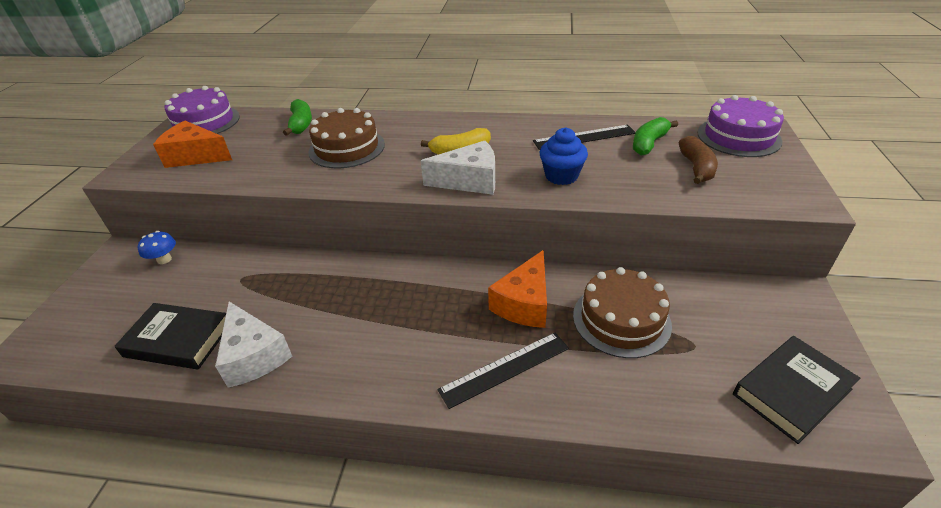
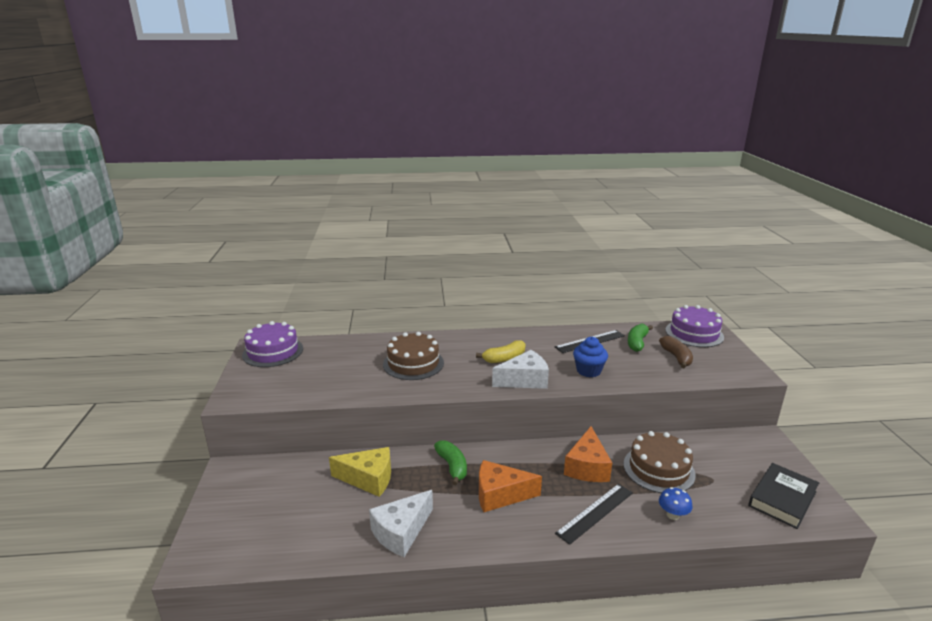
camera: 15 degrees left, 15 degrees down
(164, 259) = (275, 470): blue mushroom -> blue mushroom (673, 515)
(178, 340) = (330, 530): black book -> none
(195, 156) = (287, 380): orange cheese -> orange cheese (500, 495)
(254, 356) = (401, 532): white cheese -> white cheese turned 90 degrees clockwise
(255, 283) = (368, 479): none -> yellow cheese
(301, 124) = (361, 347): green banana -> green banana (452, 466)

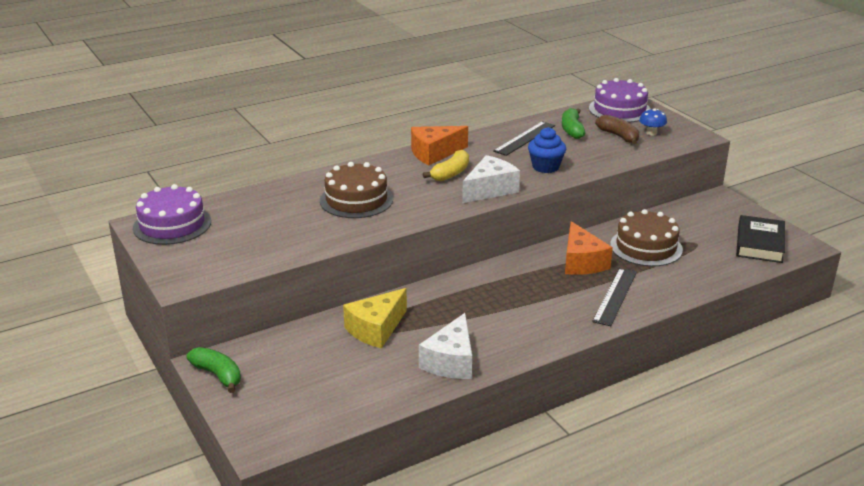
camera: 25 degrees left, 5 degrees up
(368, 479) = (376, 329): yellow cheese -> yellow cheese turned 150 degrees clockwise
(452, 466) = (452, 295): green banana -> green banana (218, 375)
(500, 495) = (519, 306): orange cheese -> orange cheese (434, 153)
(673, 515) = (681, 280): blue mushroom -> blue mushroom (651, 133)

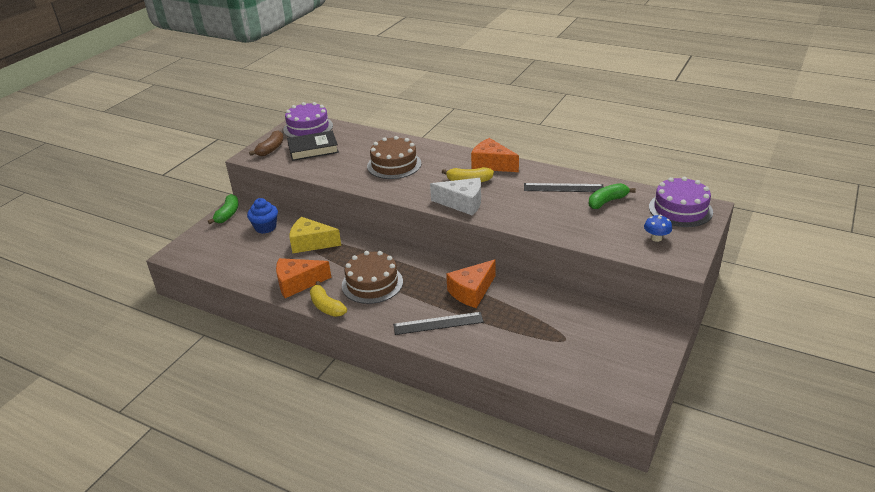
camera: 60 degrees right, 5 degrees up
(451, 361) = (298, 283): white cheese -> orange cheese
(518, 354) = (326, 306): none -> yellow banana
(545, 167) = (526, 212): blue cupcake -> blue cupcake (265, 227)
(619, 136) = (626, 225): brown banana -> brown banana (271, 149)
(646, 247) = (528, 315): brown cake -> brown cake (372, 283)
(759, 243) = (606, 376): black book -> black book (313, 149)

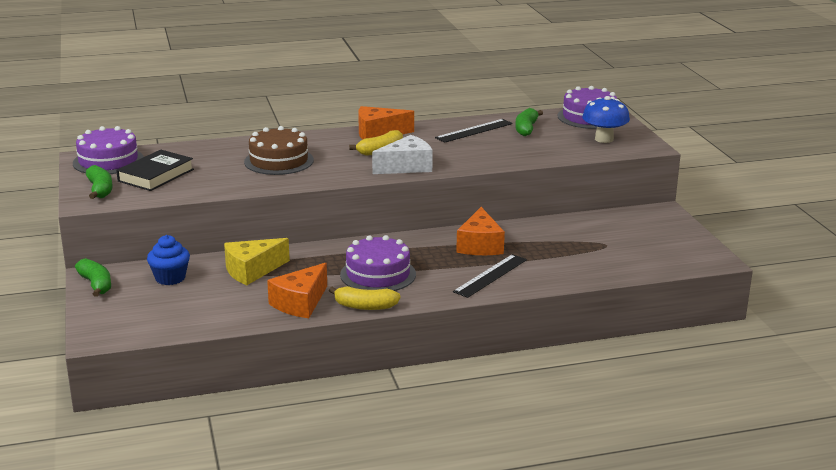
camera: 45 degrees left, 10 degrees down
(271, 149) = (100, 190): brown banana -> green banana
(372, 283) = (378, 274): brown cake -> purple cake
(656, 238) = (604, 139): blue mushroom -> blue mushroom, size x1.69

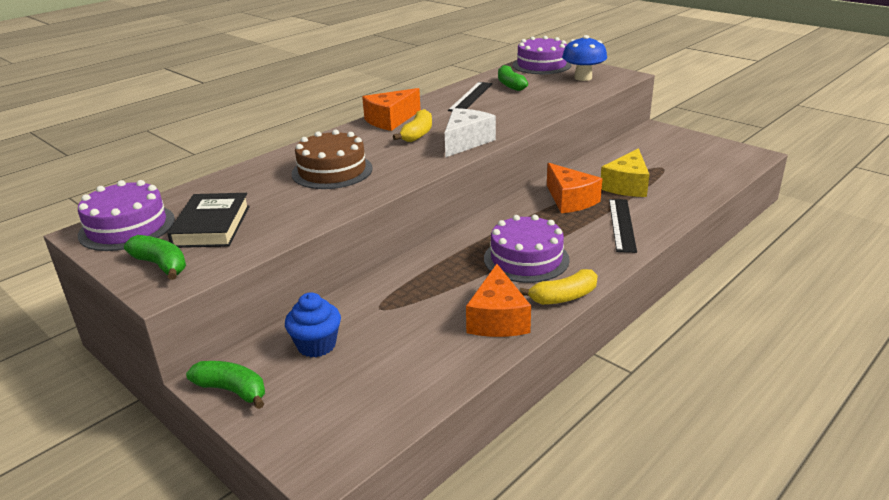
camera: 30 degrees left, 5 degrees up
(252, 271) = (398, 301): yellow cheese -> yellow cheese (626, 185)

